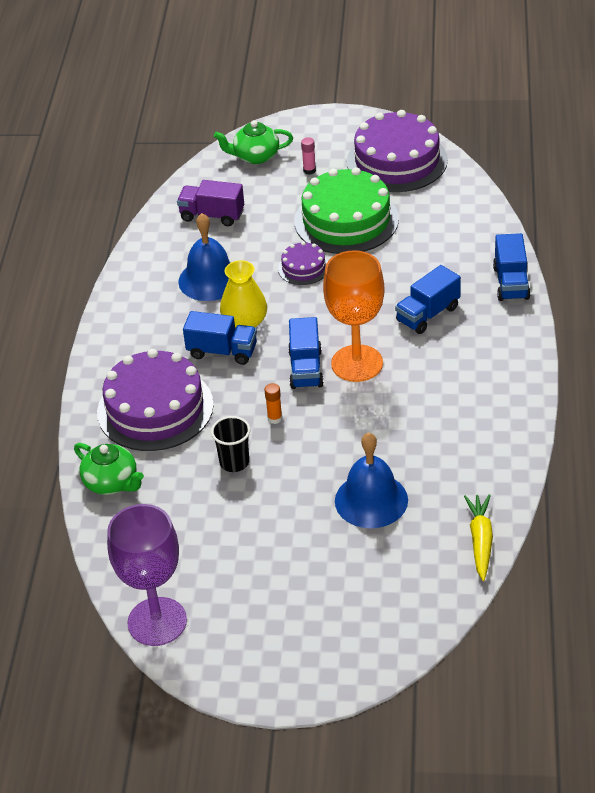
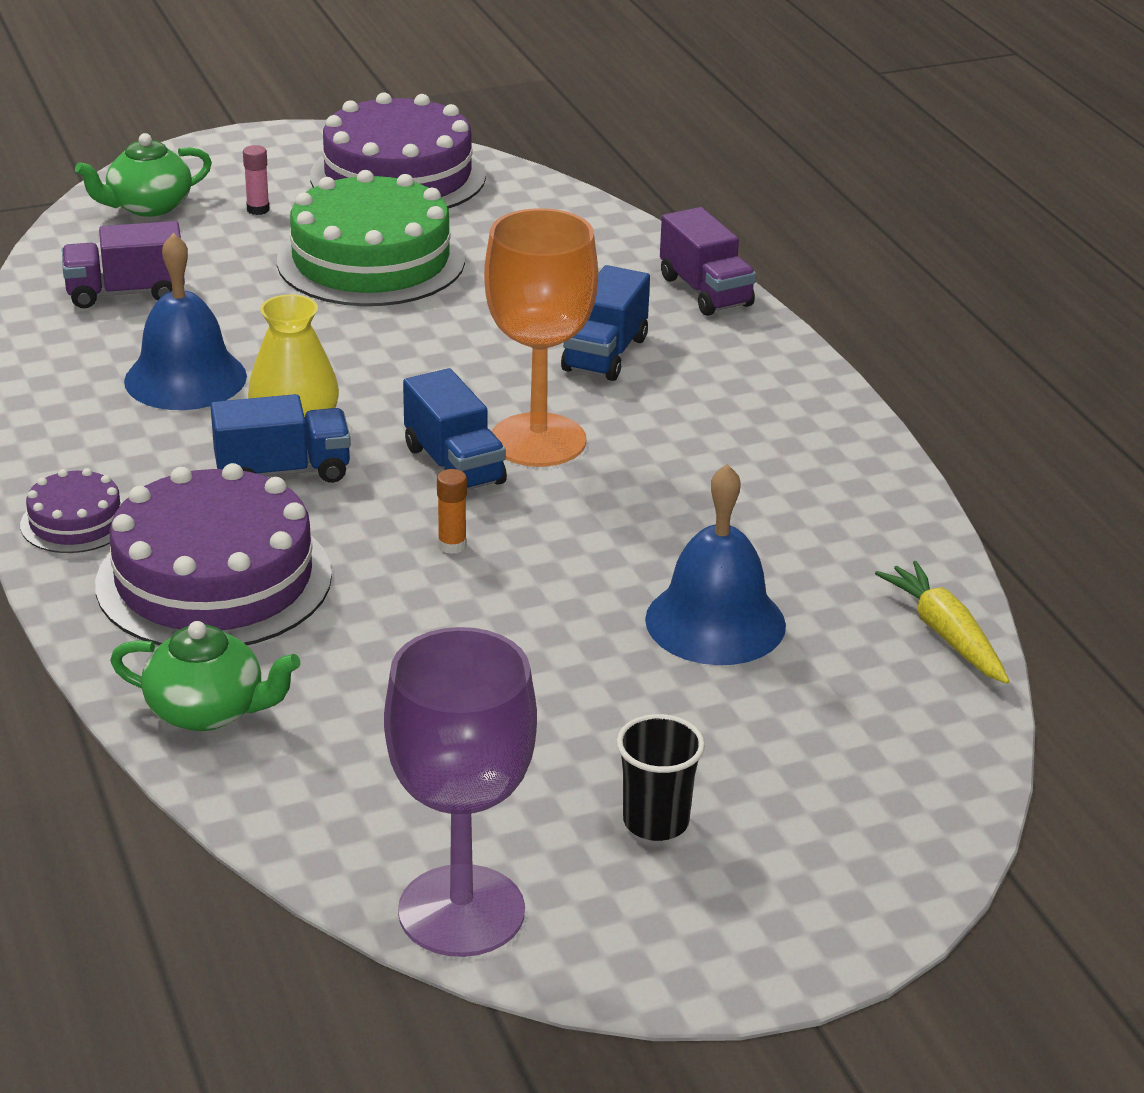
camera: 30 degrees left, 10 degrees down
(234, 462) = (426, 625): black cup -> black cup (656, 822)
(303, 268) = (344, 333): purple cake -> purple cake (75, 522)
(511, 283) = (705, 291): blue truck -> purple truck

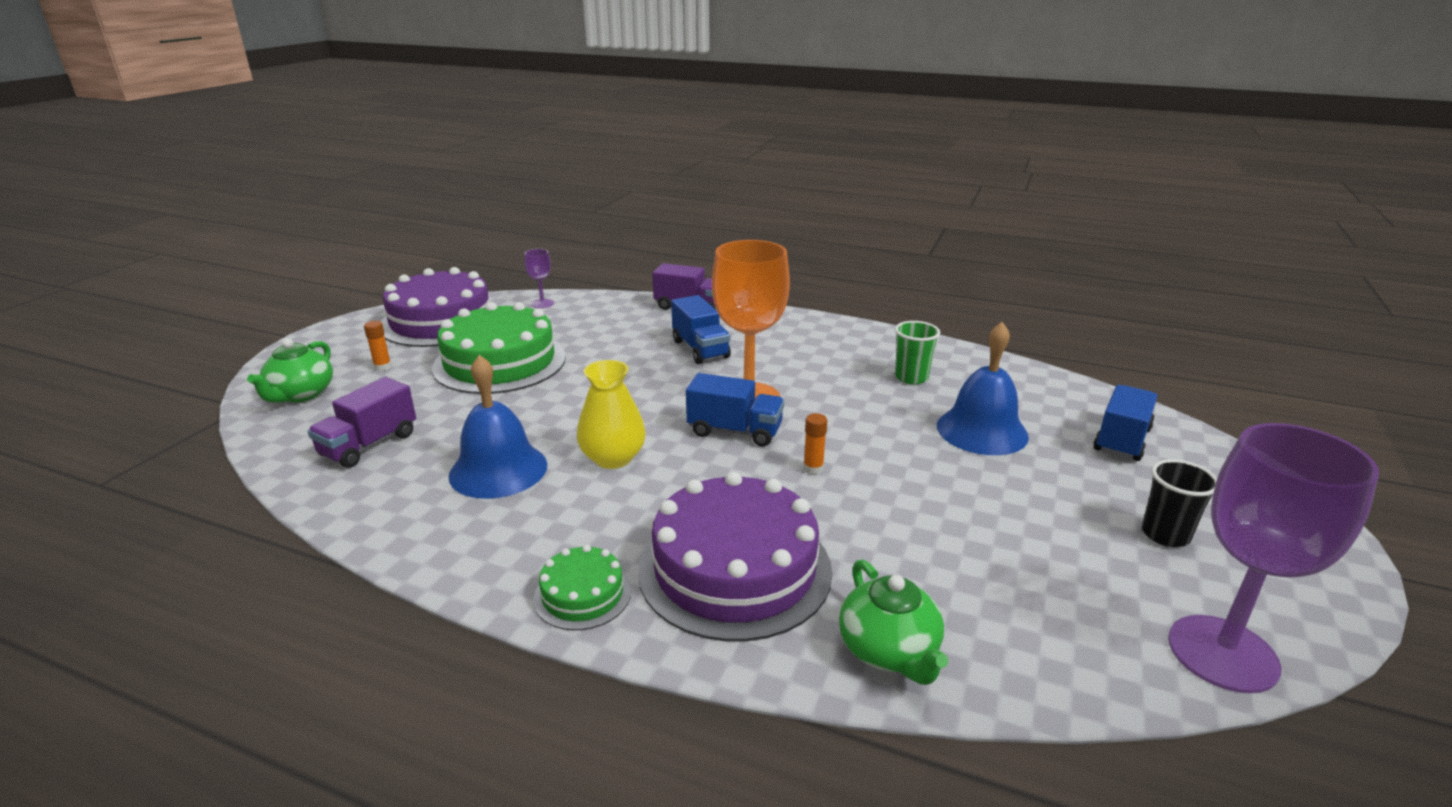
camera: 45 degrees left, 5 degrees down
(75, 522) = (582, 594): purple cake -> green cake
(208, 711) = (889, 650): green teapot -> green teapot turned 105 degrees clockwise
(258, 210) = (382, 367): pink glue stick -> orange glue stick
(283, 472) = (655, 486): blue truck -> blue truck (1121, 440)
(542, 203) = (542, 304): none -> purple goblet
(777, 523) = (911, 377): none -> green cup
(945, 634) = (1054, 384): yellow carrot -> none

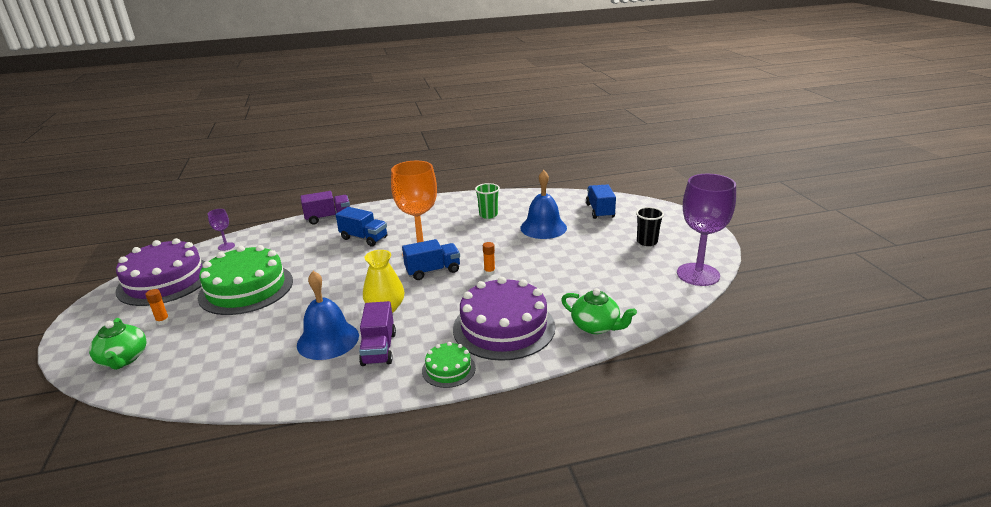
camera: 35 degrees left, 0 degrees up
(369, 445) = (224, 363): purple truck -> purple truck (379, 349)

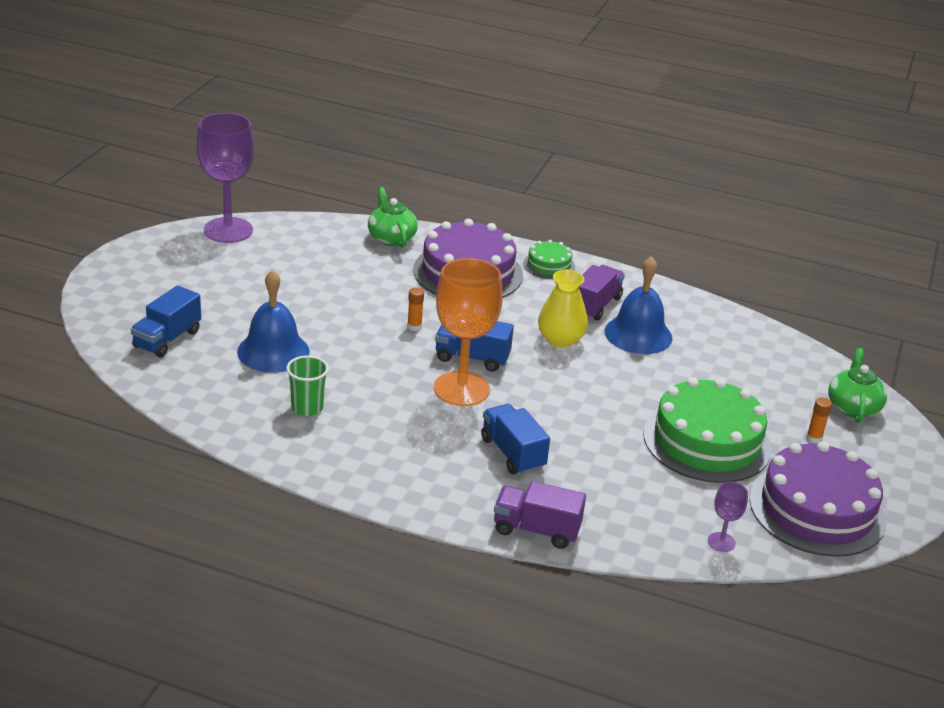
camera: 150 degrees left, 5 degrees up
(647, 242) = (202, 278): black cup -> none

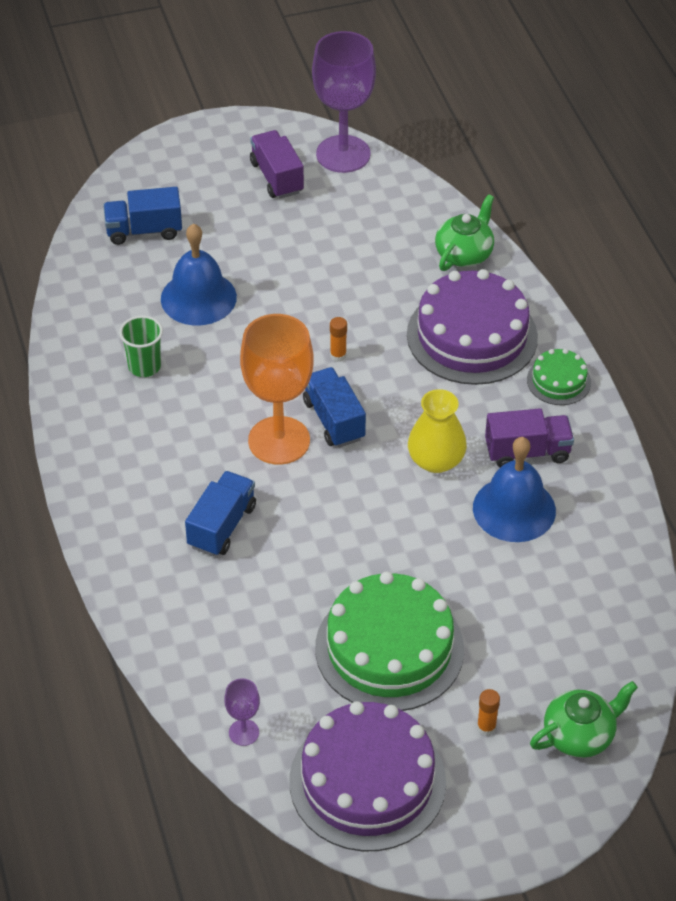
camera: 55 degrees right, 15 degrees up
(536, 530) = (133, 599): purple truck -> purple truck (277, 177)

